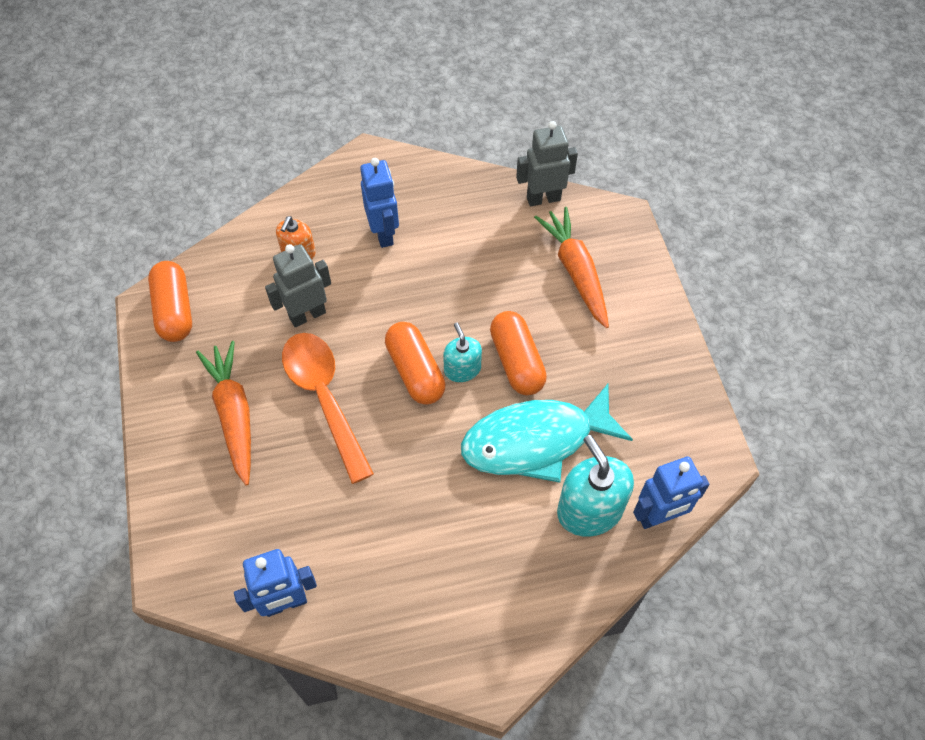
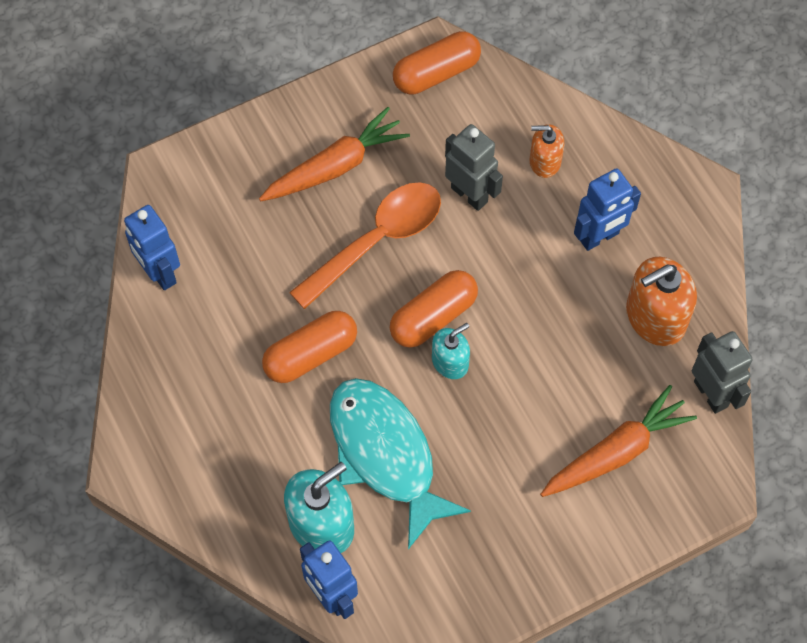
camera: 75 degrees right, 5 degrees up
(467, 216) = (655, 317): none -> orange soap dispenser
(517, 361) = (476, 414): orange capsule -> orange capsule (310, 354)

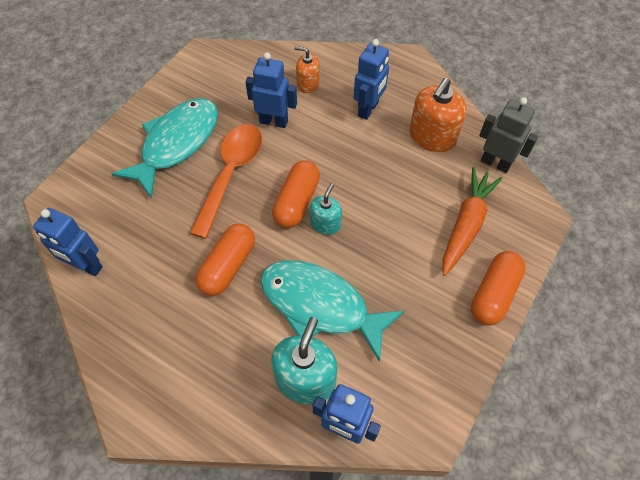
camera: 30 degrees left, 5 degrees down
(335, 166) = (176, 143): orange carrot -> turquoise fish
(436, 73) = (210, 66): orange capsule -> orange capsule (494, 294)
(469, 194) = (274, 121): grey robot -> blue robot
(545, 161) = (308, 84): orange soap dispenser -> orange soap dispenser turned 45 degrees clockwise

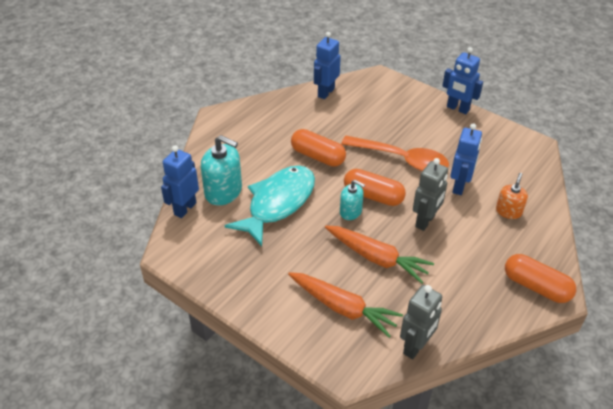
camera: 95 degrees right, 15 degrees down
(176, 143) = (432, 130): turquoise fish -> none
(331, 153) = (425, 221): none -> grey robot
(368, 109) = (480, 252): blue robot -> blue robot (457, 109)
(392, 196) = (377, 258): none -> orange carrot
(432, 137) = (448, 298): orange soap dispenser -> none
(494, 294) = (270, 315): orange capsule -> orange capsule (536, 287)

